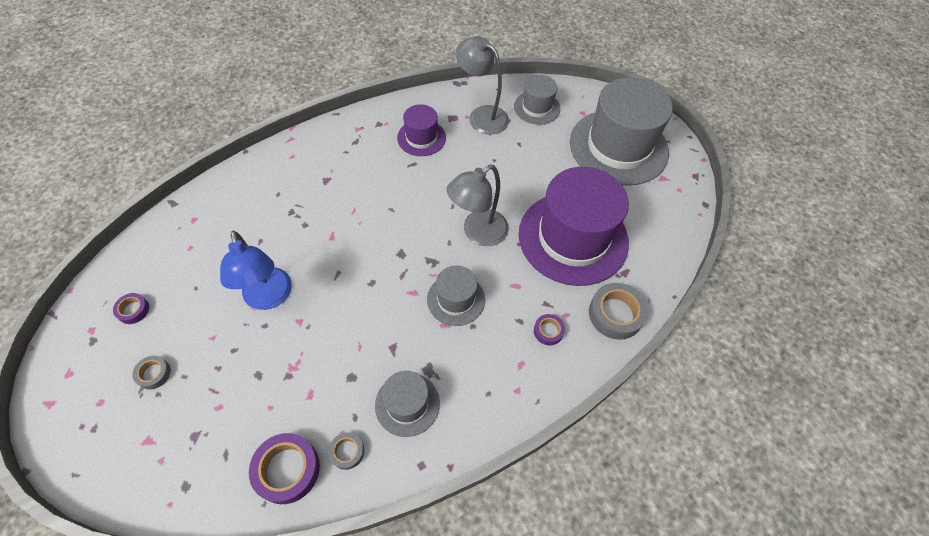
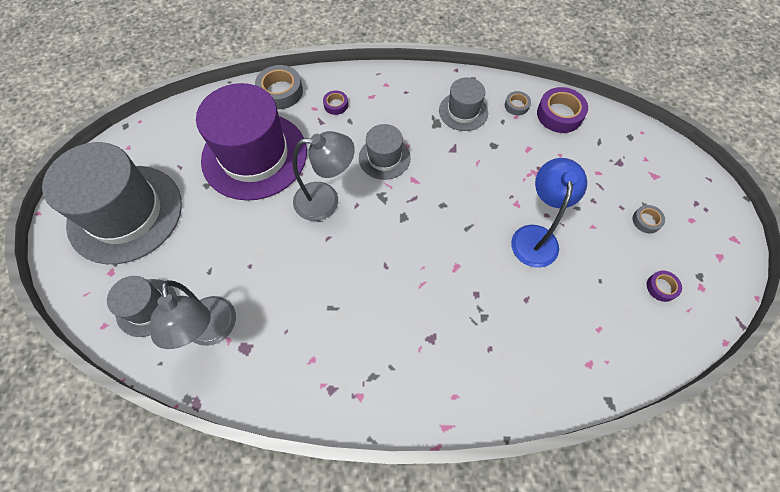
camera: 145 degrees left, 5 degrees up
(421, 138) = (299, 338): purple hat -> none

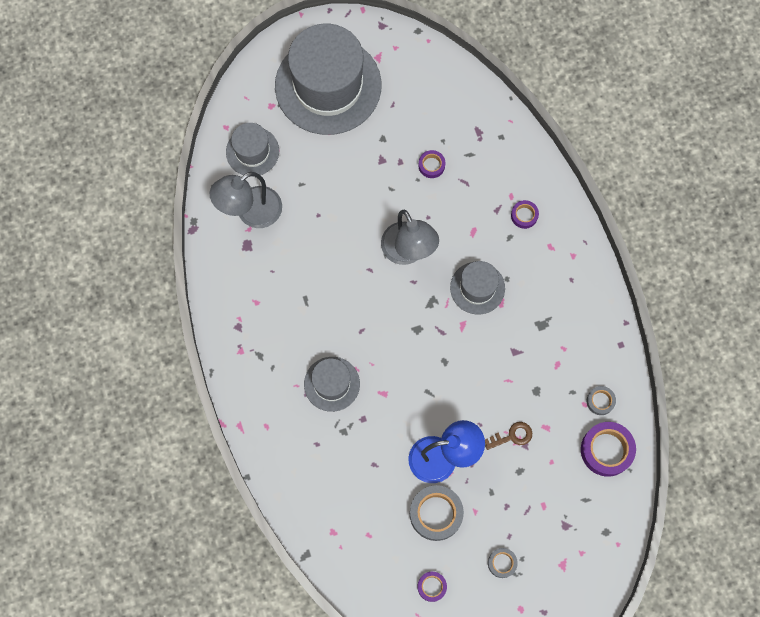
camera: 70 degrees right, 10 degrees up
(254, 155) = (431, 165): purple hat -> purple tape
(280, 92) = (518, 154): grey tape -> grey tape (436, 514)
(463, 111) = (569, 347): grey hat -> grey hat (332, 384)
(529, 175) = (512, 436): none -> brown key

